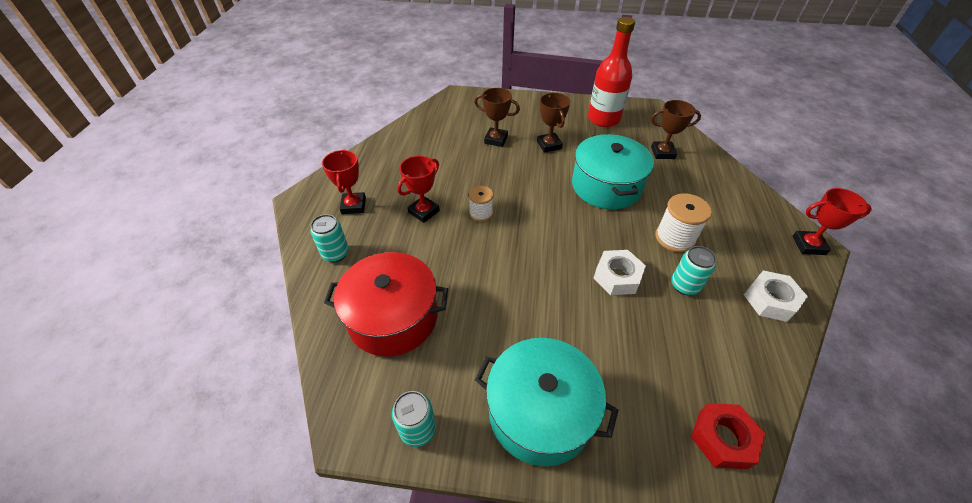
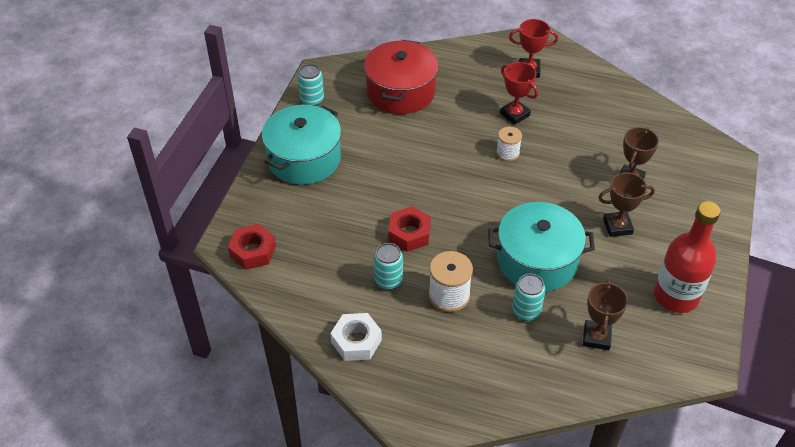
camera: 100 degrees right, 0 degrees up
(335, 253) = (471, 61): turquoise can -> turquoise can (526, 311)
(617, 277) = (409, 233): white nut -> red nut
(808, 245) = (416, 416): red trophy -> none

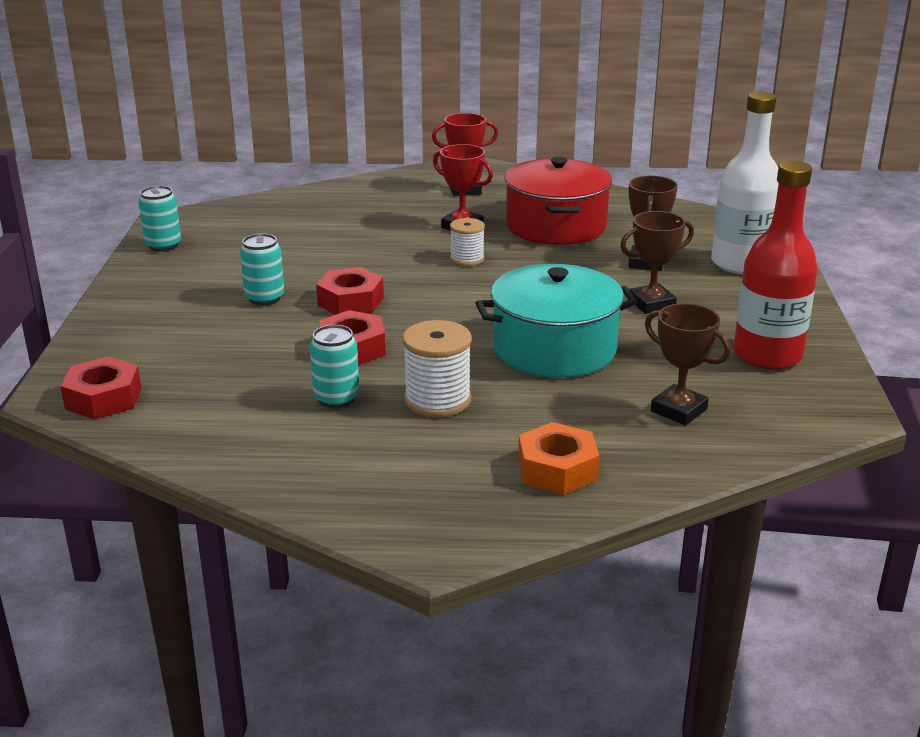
camera: 15 degrees left, 20 degrees down
(304, 159) = (165, 298): turquoise pot -> none
(356, 341) = (305, 470): white nut -> none
(401, 91) = (293, 225): red pot -> red pot (556, 226)
(419, 185) = (350, 301): none -> red nut
(503, 374) = (557, 469): none -> orange nut
(526, 311) = (562, 399): turquoise can -> turquoise can (264, 298)
(596, 337) = (678, 410): brown trophy -> brown trophy turned 45 degrees counterclockwise
(697, 194) = (740, 264): none -> white bottle

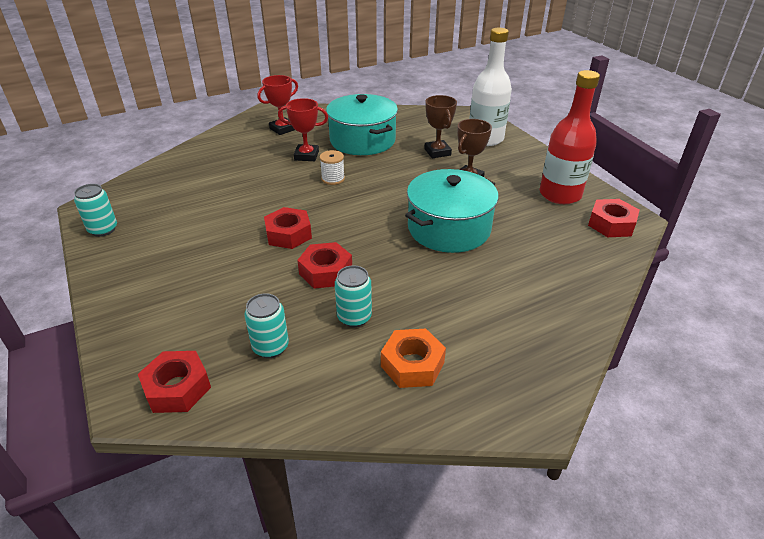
camera: 30 degrees left, 10 degrees up
(264, 298) = (225, 251): turquoise can -> turquoise can (270, 347)
(437, 400) = (420, 293): white spool -> none
(556, 226) = (362, 140): red pot -> turquoise pot
(557, 469) = (540, 318): orange nut -> orange nut (412, 364)
(678, 410) = (557, 248): brown trophy -> none
(800, 408) = (611, 224): none -> red nut

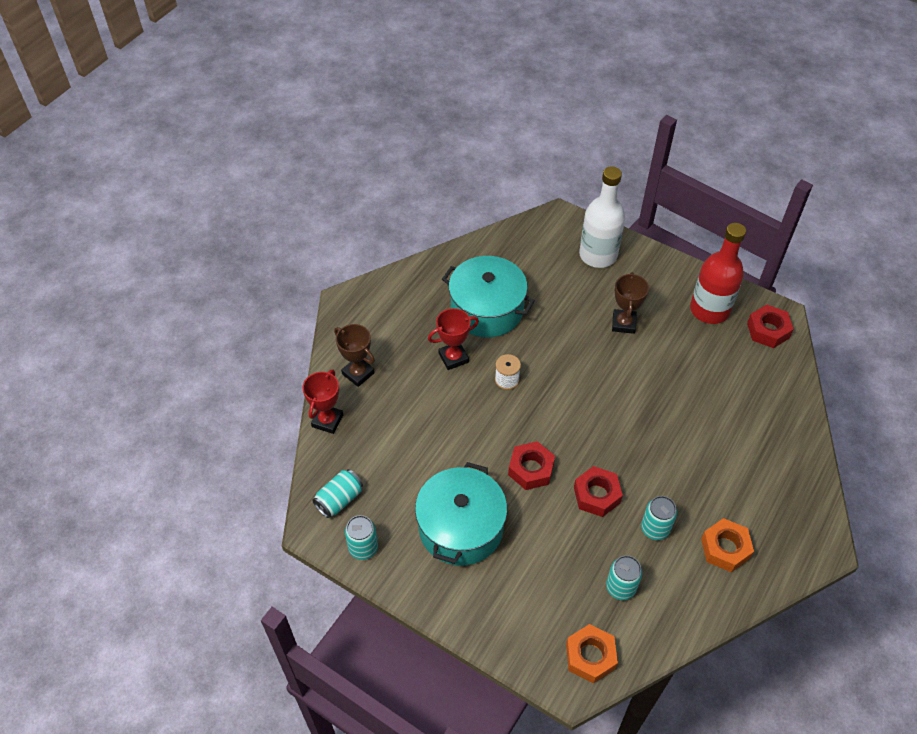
camera: 30 degrees left, 15 degrees up
(126, 198) = (339, 499): none -> turquoise can
(177, 388) = (590, 656): red nut -> orange nut
(282, 129) = (391, 326): red trophy -> red trophy (327, 421)
(437, 152) = (569, 296): brown trophy -> brown trophy (358, 373)
(449, 228) = (652, 397): turquoise pot -> turquoise pot (461, 527)

